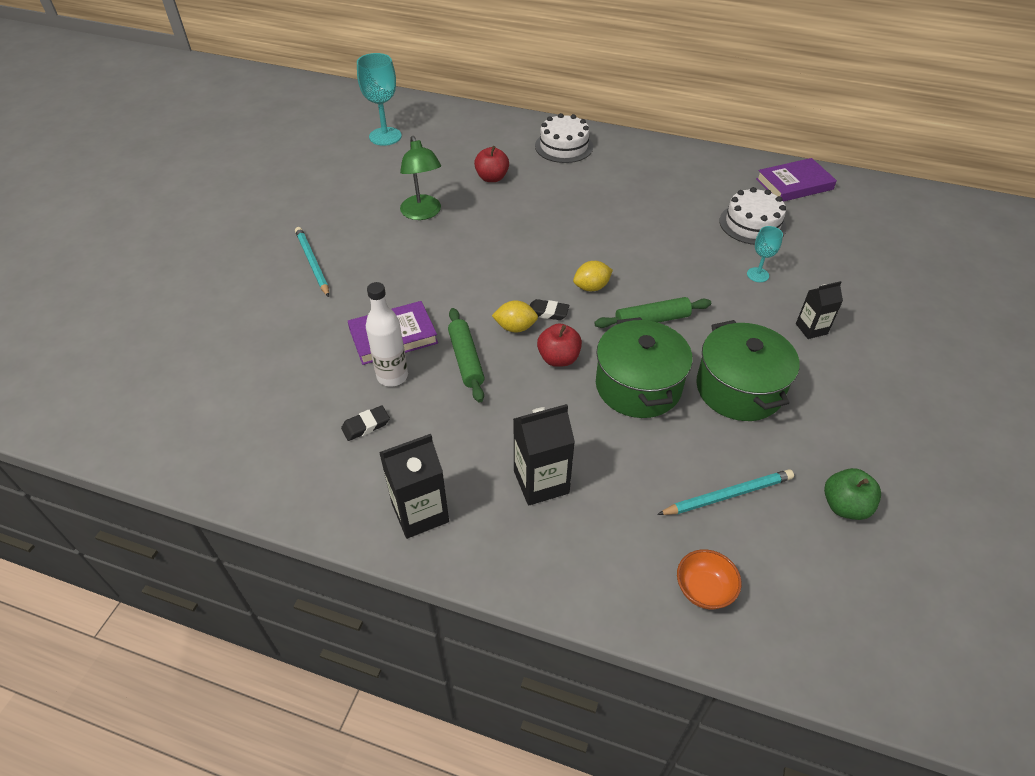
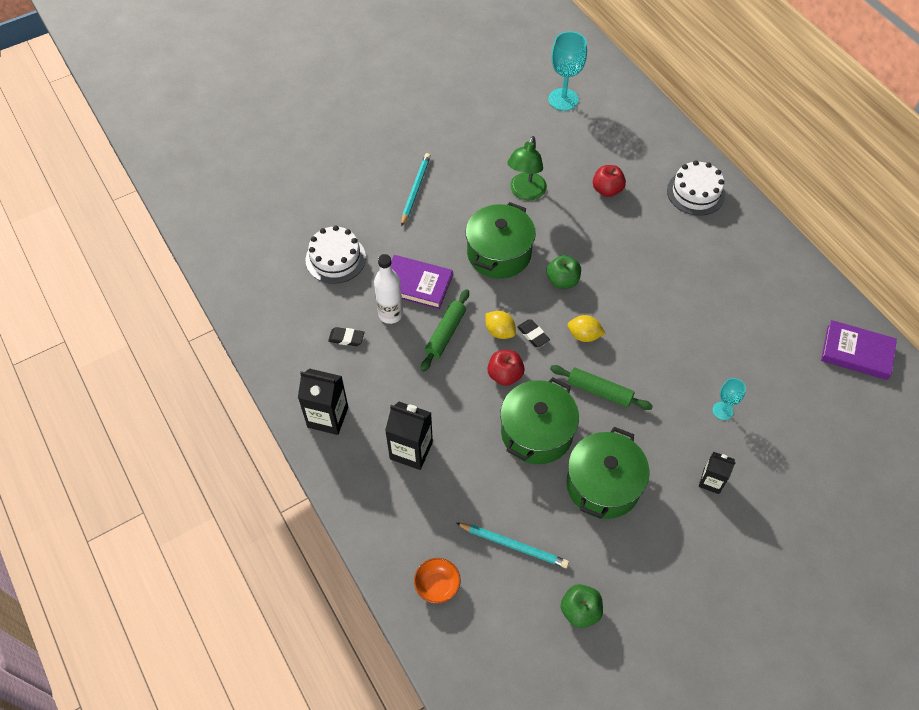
camera: 40 degrees right, 10 degrees up
(448, 269) = (499, 253): none -> green pot
(527, 258) = (562, 281): none -> green apple
(752, 224) = (772, 365): white cake -> white cake (335, 258)

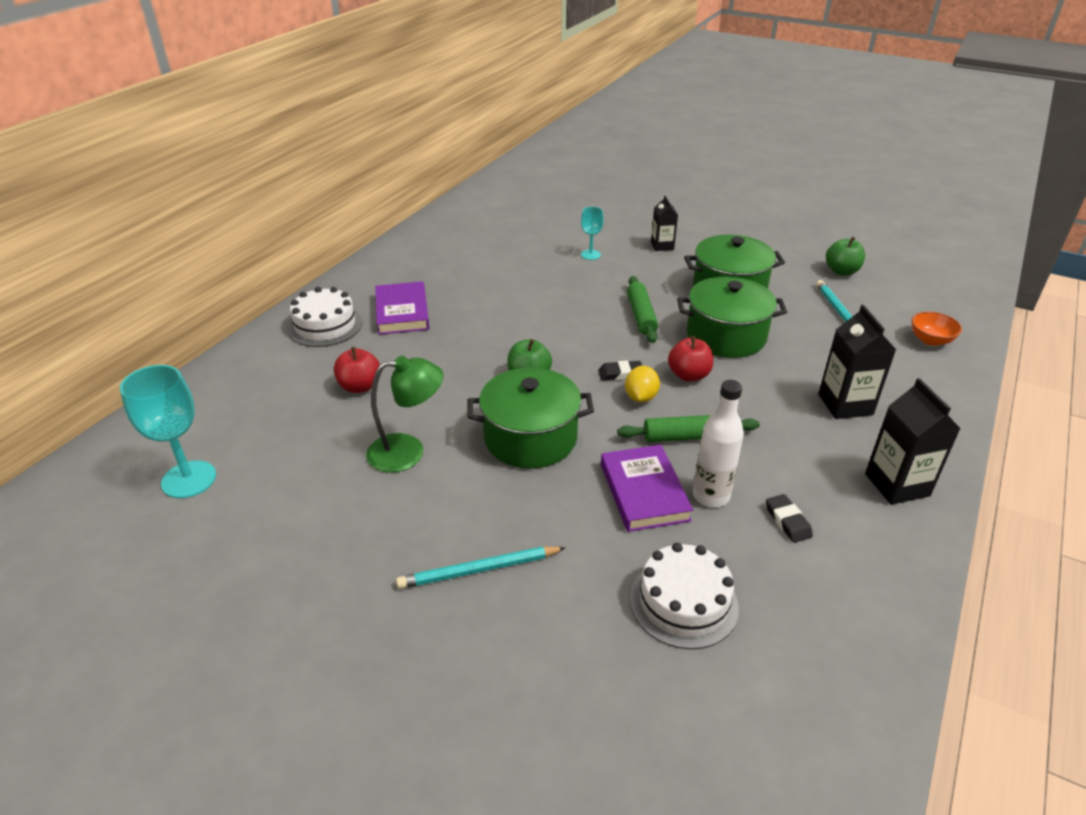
camera: 120 degrees left, 20 degrees down
(533, 335) = (620, 374): black eraser -> black eraser turned 60 degrees clockwise
(584, 335) = (587, 342): yellow lemon -> none
(856, 352) = (469, 214): purple book -> purple book (402, 312)

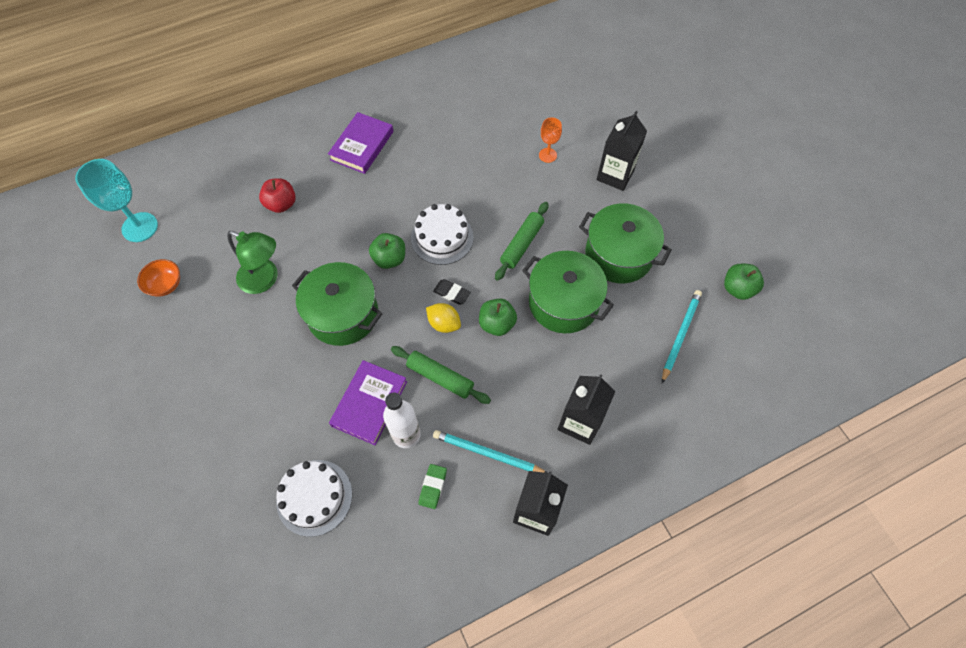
camera: 35 degrees right, 25 degrees up
(325, 326) = (304, 132): white cake -> white cake (442, 237)
(479, 570) = (230, 396): turquoise pencil -> turquoise pencil (487, 453)
(590, 255) = (547, 155): turquoise goblet -> orange goblet
(640, 397) = (444, 324): yellow lemon -> yellow lemon turned 75 degrees clockwise
(662, 246) = (615, 175): black carton -> black carton, size x1.60
(689, 375) = (497, 324): red apple -> green apple
(787, 521) = (433, 487): black eraser -> green eraser
(930, 340) = (724, 406): orange bowl -> orange bowl (166, 285)

